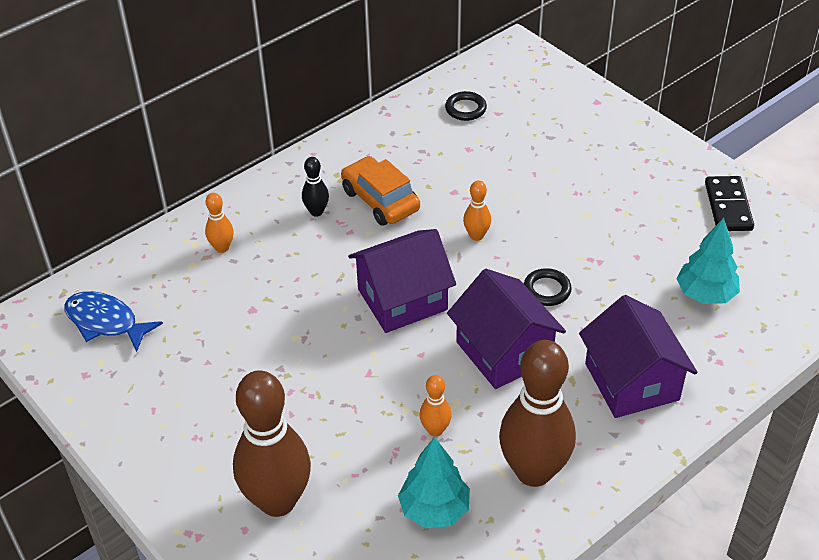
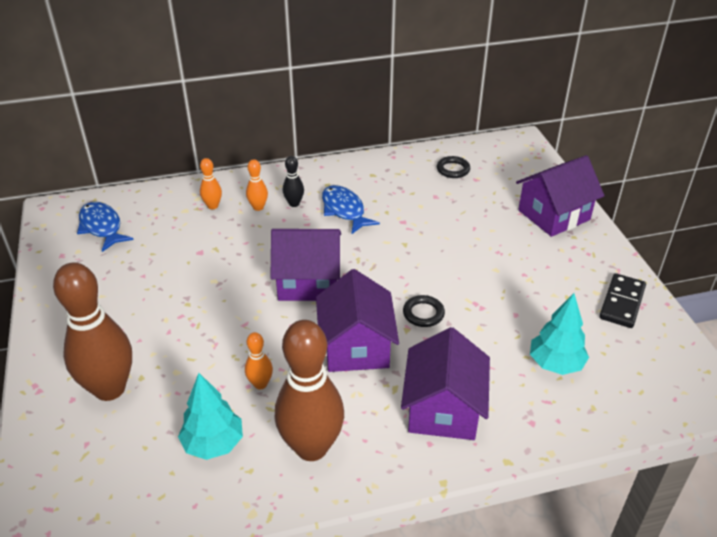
camera: 25 degrees right, 5 degrees down
(380, 200) = (344, 210): orange car -> blue fish
(476, 236) = (397, 257): orange bowling pin -> orange bowling pin (258, 207)
(605, 129) = (554, 215): none -> purple house

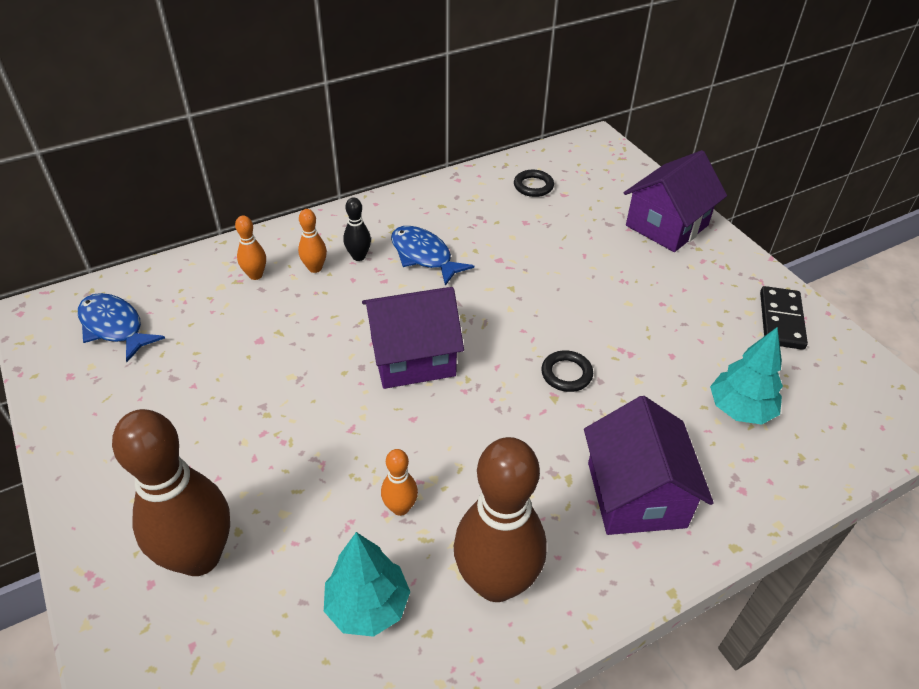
camera: 15 degrees left, 5 degrees up
(356, 346) = (502, 432): purple house -> none

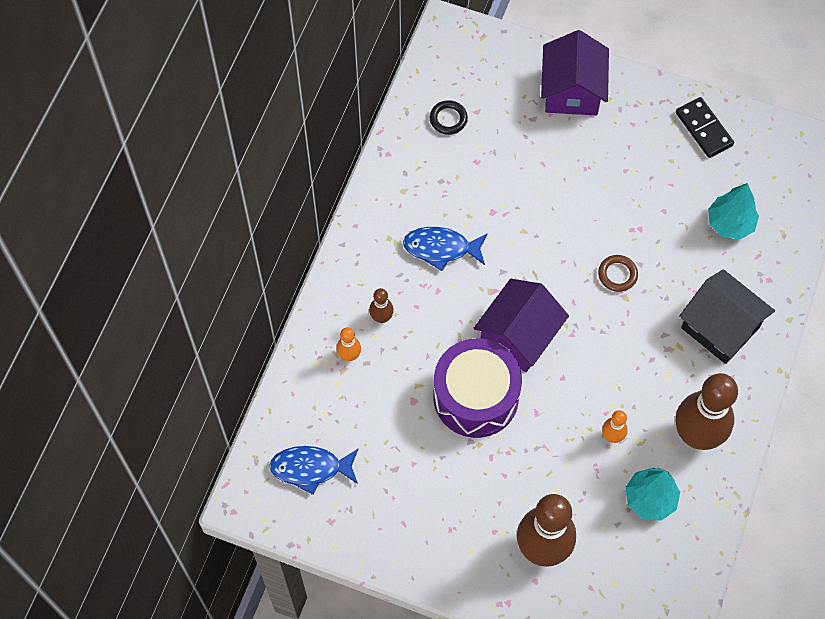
camera: 40 degrees left, 20 degrees up
(314, 375) = (476, 397): none -> purple drum
(315, 268) = (381, 317): orange bowling pin -> brown bowling pin
(358, 256) = (399, 284): black bowling pin -> none
(566, 374) = (617, 274): black ring -> brown ring
(636, 494) = (720, 327): purple house -> black house

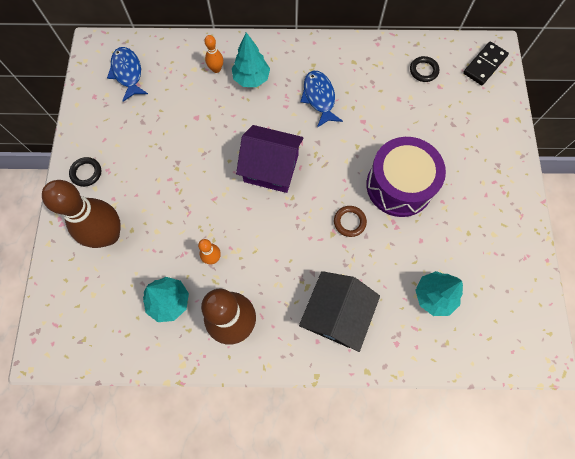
camera: 70 degrees right, 5 degrees up
(381, 317) = (251, 79): brown bowling pin -> turquoise tree
(446, 556) = (86, 173): none -> black ring
(476, 397) = (212, 155): purple drum -> purple drum (399, 185)
(572, 90) = (491, 143): purple house -> none
(704, 129) = (510, 250): black domino -> black domino (484, 65)

